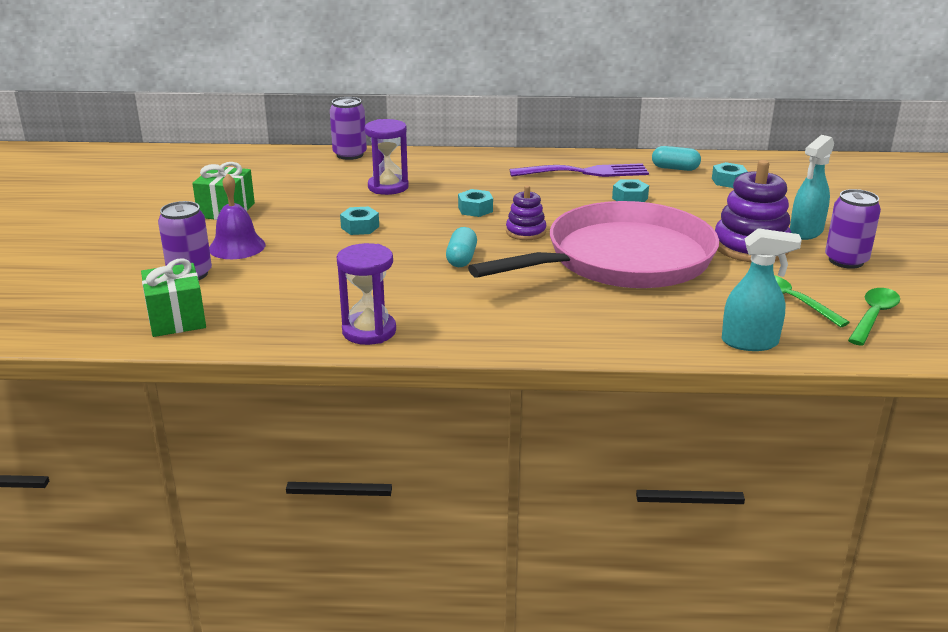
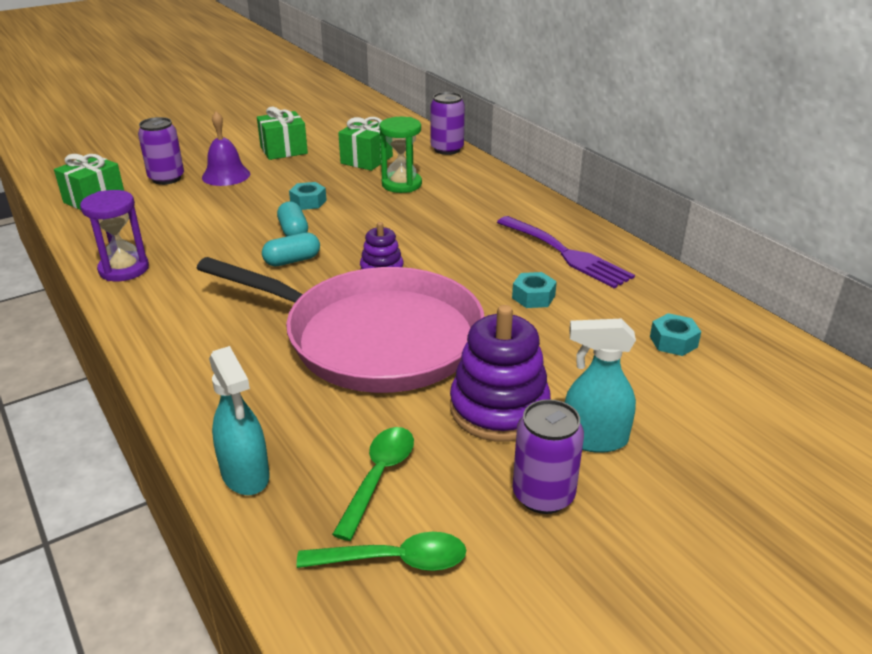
camera: 55 degrees right, 5 degrees up
(314, 186) = (366, 160): none -> green gift
(388, 187) = (401, 184): purple hourglass -> green hourglass
(475, 209) = (403, 233): turquoise nut -> none
(675, 168) = (657, 298): turquoise capsule -> turquoise capsule (293, 231)

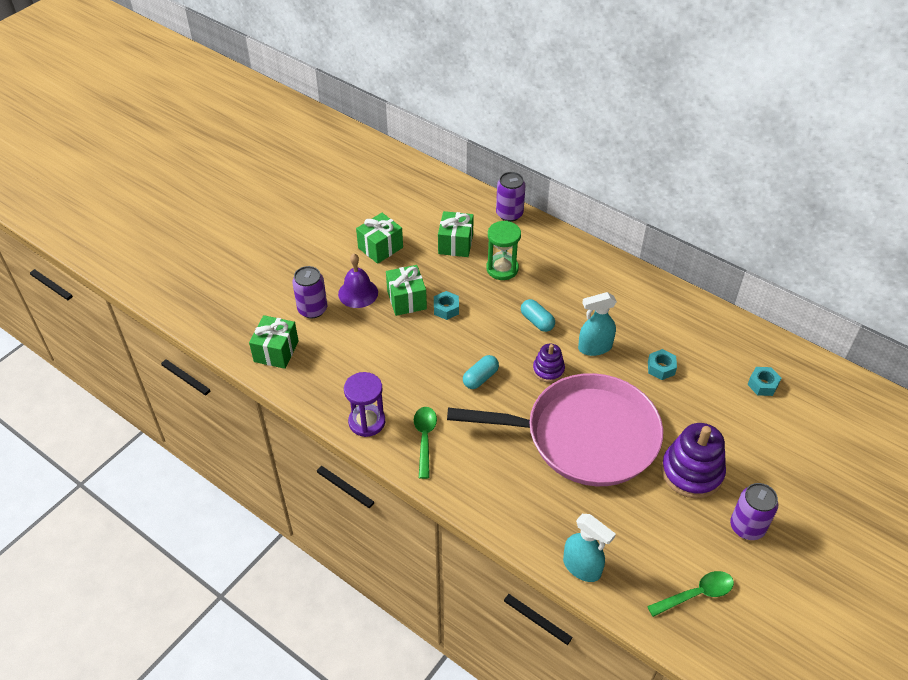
camera: 20 degrees left, 15 degrees up
(272, 188) = (406, 300): none -> green gift
(293, 231) = (459, 346): turquoise capsule -> turquoise capsule (537, 321)
(378, 477) = (655, 544): green spoon -> green spoon (424, 438)
(566, 254) = (660, 318): purple fork -> none
(593, 439) = (754, 478): turquoise spray bottle -> turquoise spray bottle (594, 347)

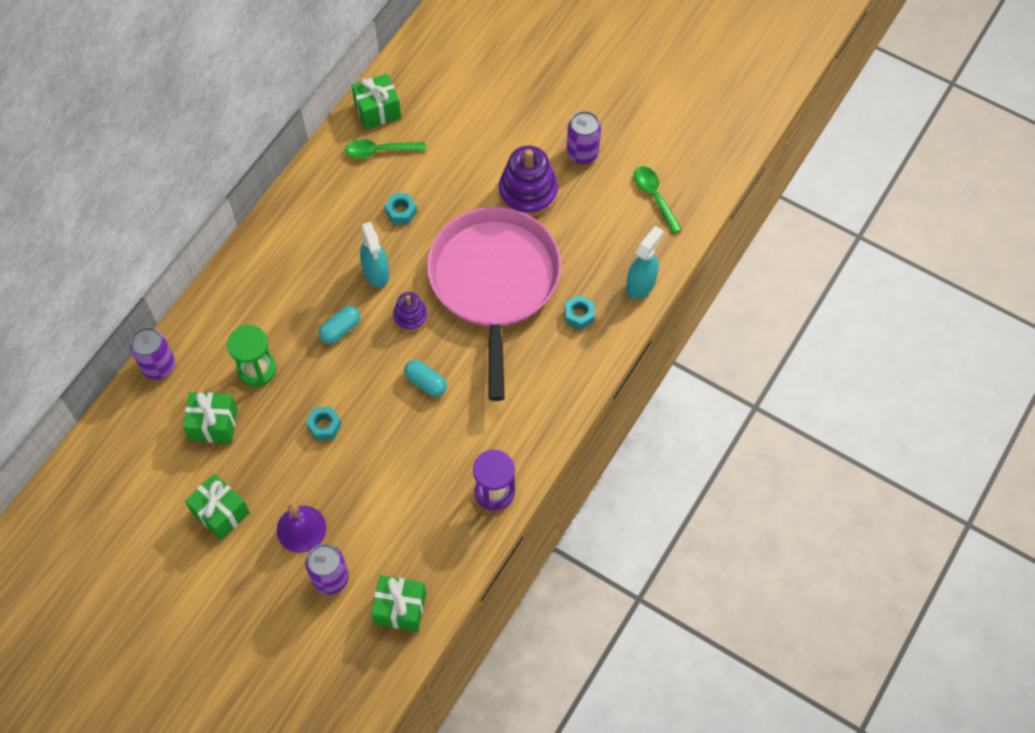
camera: 95 degrees left, 15 degrees up
(406, 300) = (311, 471): green gift -> green gift (377, 110)
(424, 438) = (511, 431): green spoon -> green spoon (379, 151)
(762, 385) = (417, 125): turquoise nut -> turquoise nut (579, 315)

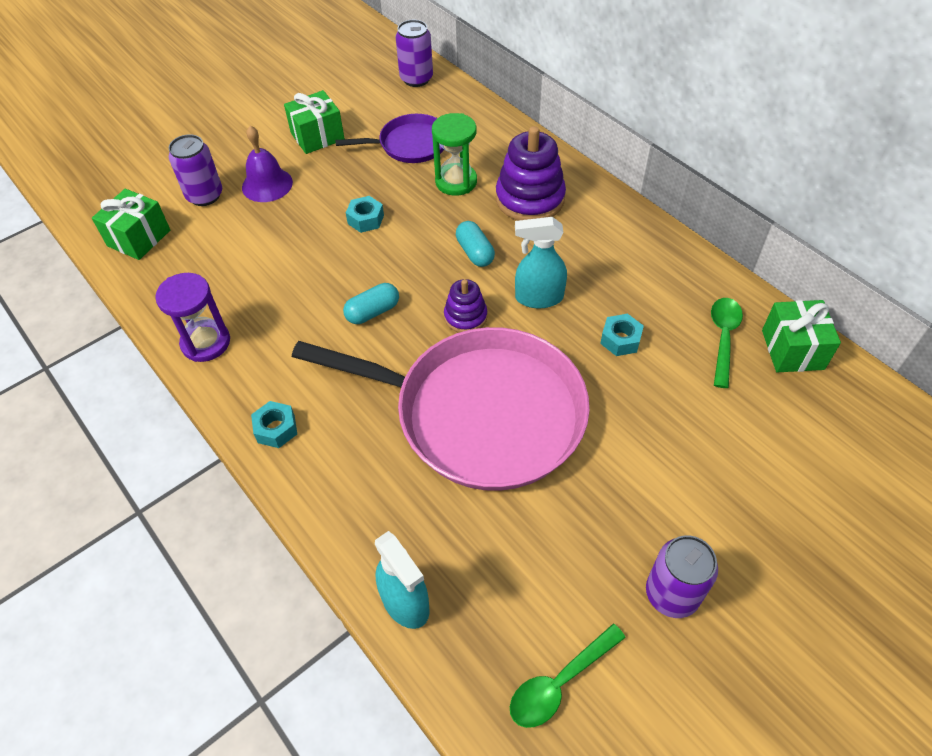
camera: 110 degrees right, 10 degrees down
(159, 366) = (491, 118): purple can -> purple can (416, 79)
(213, 424) = (410, 144): green gift -> purple pan
(528, 192) = (615, 494): purple stacking toy -> purple stacking toy (530, 199)
(579, 315) = (390, 500): turquoise nut -> turquoise nut (276, 429)
(654, 196) = (559, 683): green spoon -> green spoon turned 150 degrees clockwise

